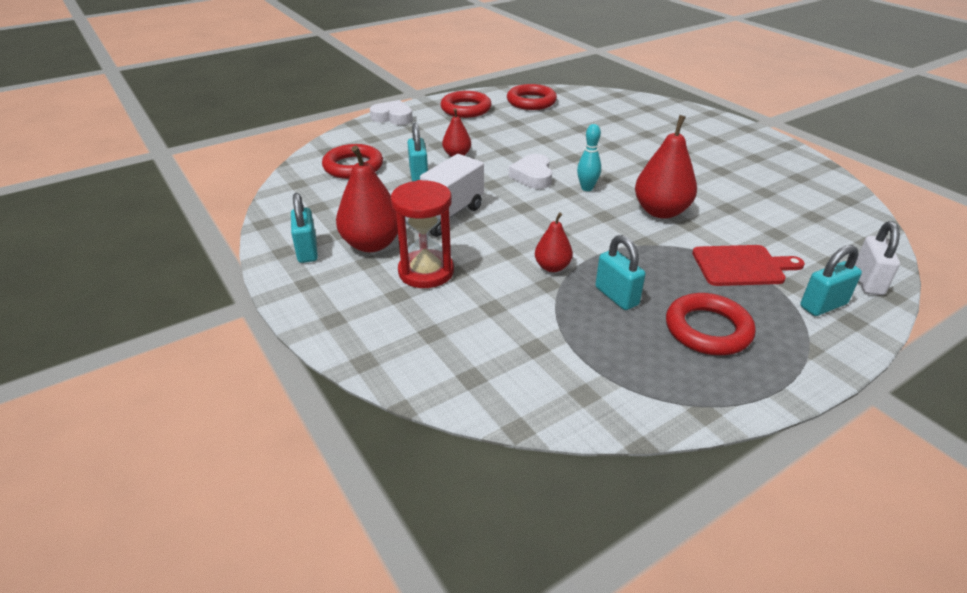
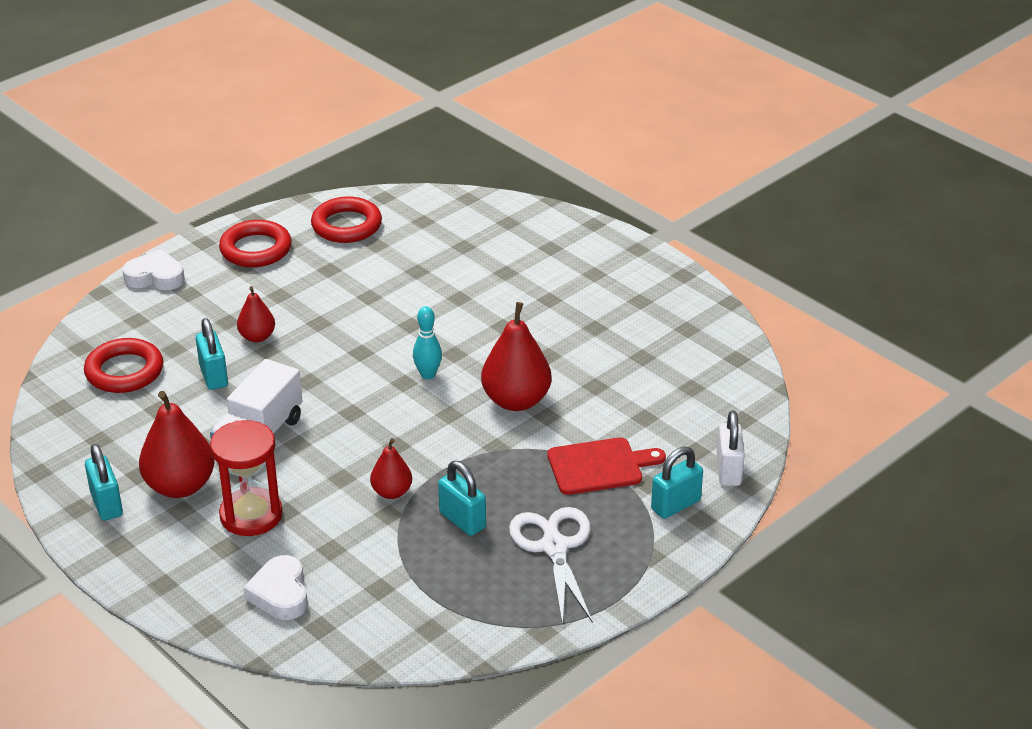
camera: 10 degrees left, 0 degrees up
(532, 176) = (359, 362): white heart -> white heart (280, 593)
(708, 329) = (554, 547): red ring -> white scissors

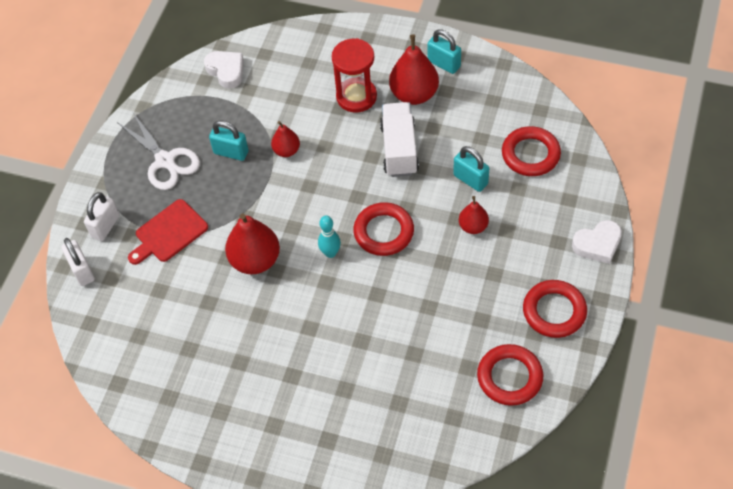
camera: 155 degrees right, 20 degrees up
(280, 593) = (300, 61): white heart -> white heart (226, 71)
(354, 369) = (383, 232): none -> red ring
(675, 505) = (105, 226): turquoise padlock -> white padlock

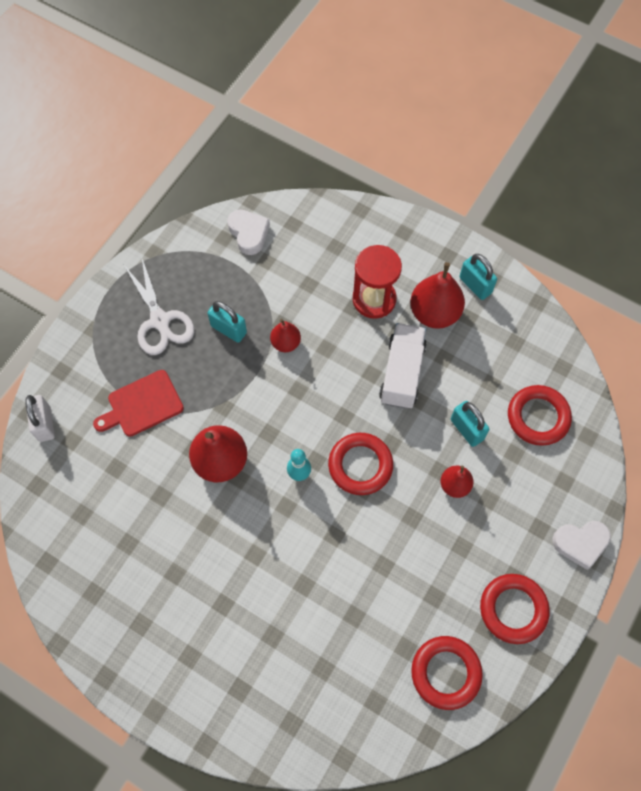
camera: 10 degrees right, 10 degrees up
(105, 226) = (81, 379): white padlock -> none

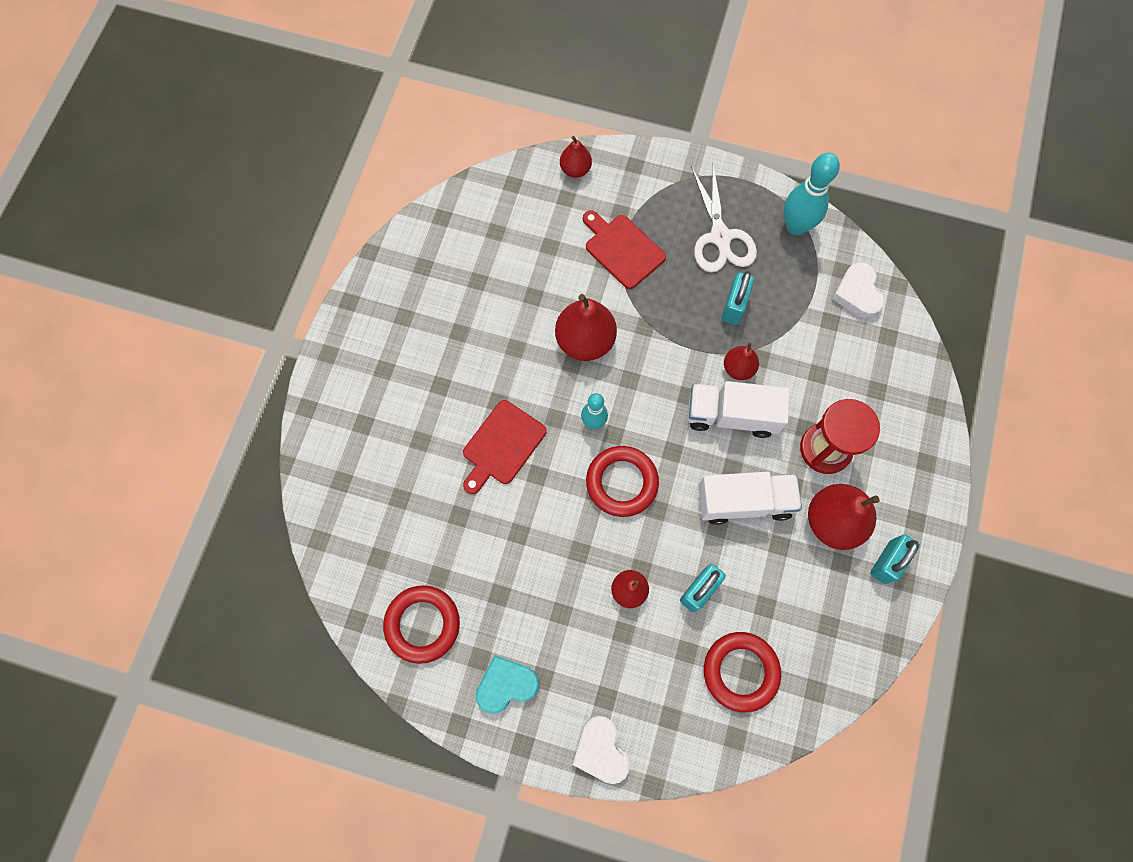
camera: 75 degrees right, 5 degrees up
(45, 424) = (575, 169): white padlock -> red pear
(160, 321) = (720, 237): white scissors -> white scissors turned 60 degrees counterclockwise
(172, 259) = (796, 226): none -> turquoise bowling pin
(249, 233) = (857, 293): white heart -> white heart turned 120 degrees clockwise
(298, 560) = (502, 445): none -> red cutting board
(325, 360) = (731, 415): none -> white truck
(513, 609) = (506, 684): red ring -> turquoise heart

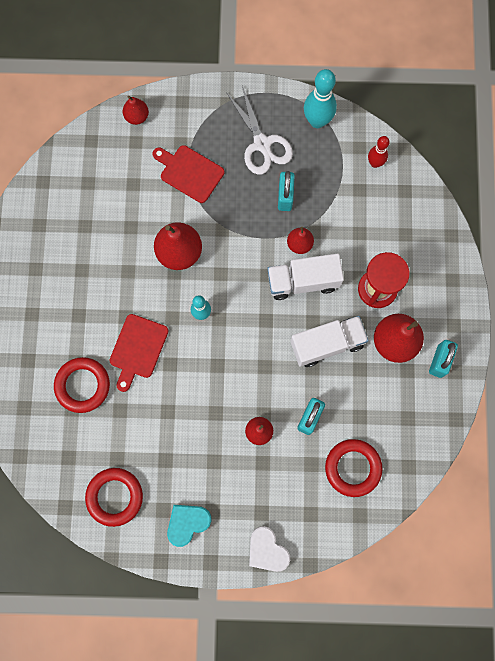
camera: 15 degrees left, 5 degrees up
(622, 482) = (234, 353): red ring -> red ring (82, 385)
(857, 293) = (375, 163): white heart -> red bowling pin

